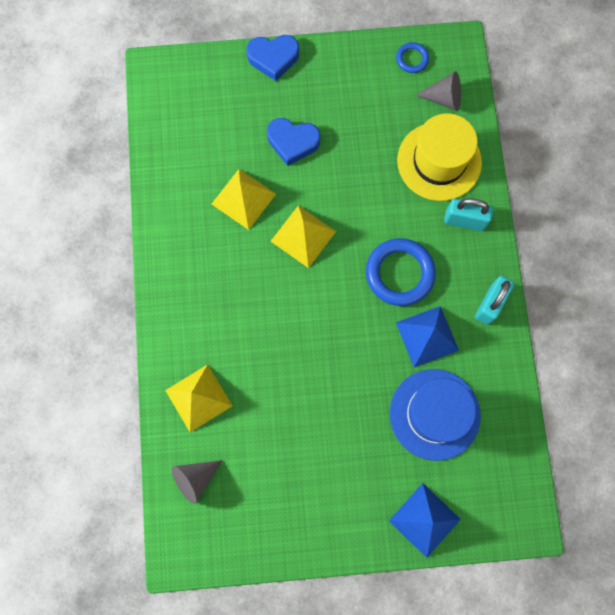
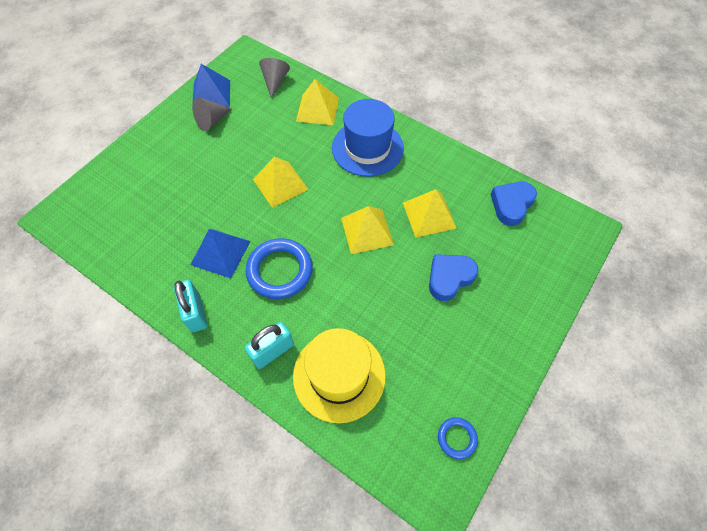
camera: 130 degrees right, 15 degrees down
(273, 58) = (541, 319): blue heart -> blue heart (511, 205)
(318, 351) = (280, 184): none -> yellow pyramid
(424, 519) = (125, 166): blue pyramid -> blue pyramid (211, 94)
(434, 414) = (171, 217): blue hat -> blue hat (367, 148)
(444, 98) = (393, 432): grey cone -> grey cone (212, 121)

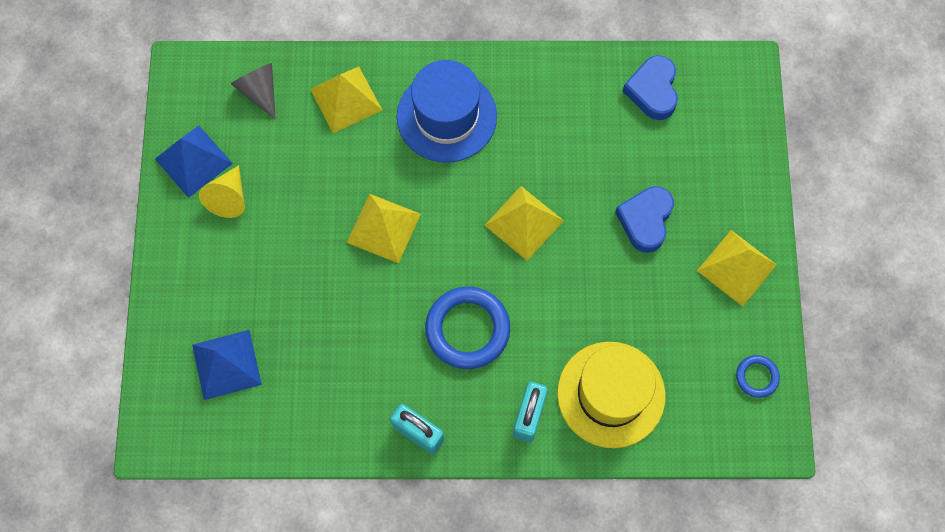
camera: 35 degrees left, 10 degrees up
(212, 121) = (229, 198): grey cone -> yellow cone
(221, 252) = (387, 352): blue pyramid -> blue pyramid (226, 364)
(429, 215) = (575, 160): yellow pyramid -> yellow pyramid (736, 267)

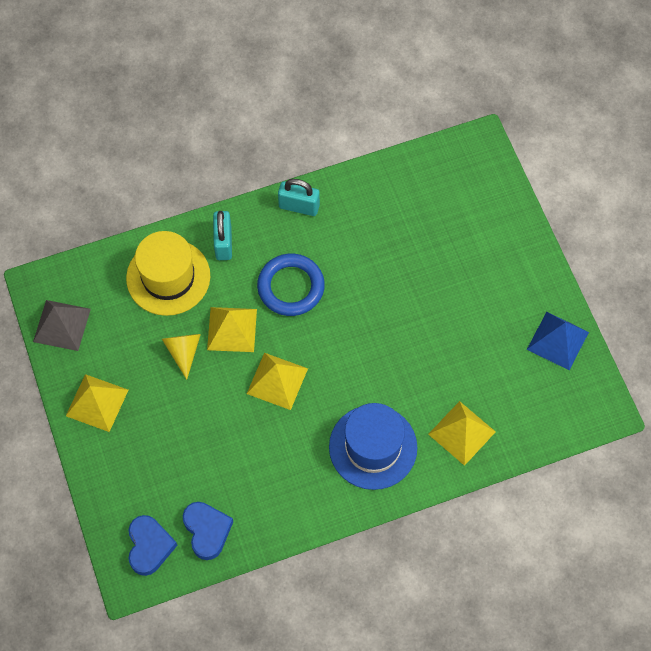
camera: 160 degrees right, 5 degrees down
(226, 364) = (456, 205): blue pyramid -> none
(229, 198) = (515, 322): yellow cone -> yellow cone (183, 351)
(259, 91) = (535, 415): grey cone -> none
(383, 228) = (385, 339): yellow pyramid -> yellow pyramid (232, 329)
(645, 220) = (180, 416): blue heart -> blue heart (149, 546)
(756, 377) = (61, 325): blue ring -> grey pyramid

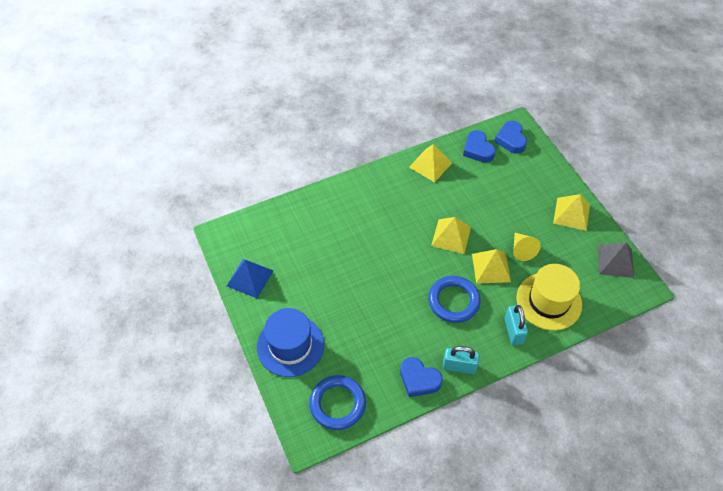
camera: 175 degrees right, 10 degrees down
(349, 195) = (419, 379): none -> blue heart
(373, 447) = (379, 201): blue hat -> blue hat (290, 345)
(446, 176) = (337, 404): none -> blue ring
(461, 432) = (319, 214): yellow pyramid -> yellow pyramid (430, 165)

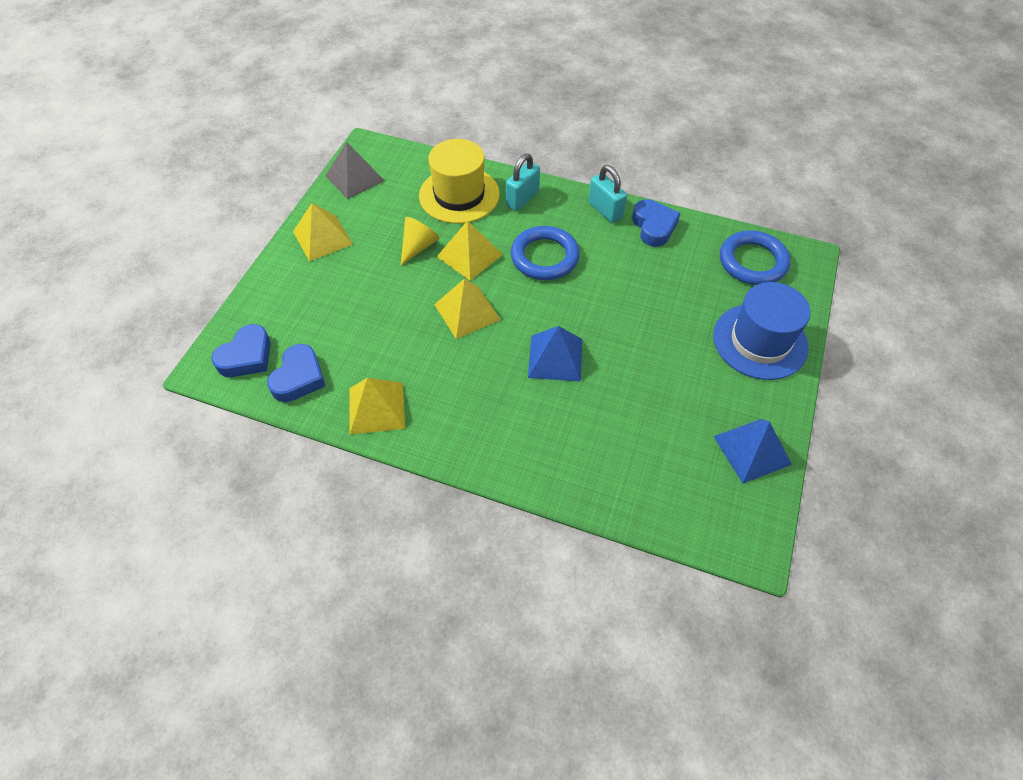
camera: 135 degrees left, 0 degrees up
(383, 248) = (555, 358): none -> blue pyramid

